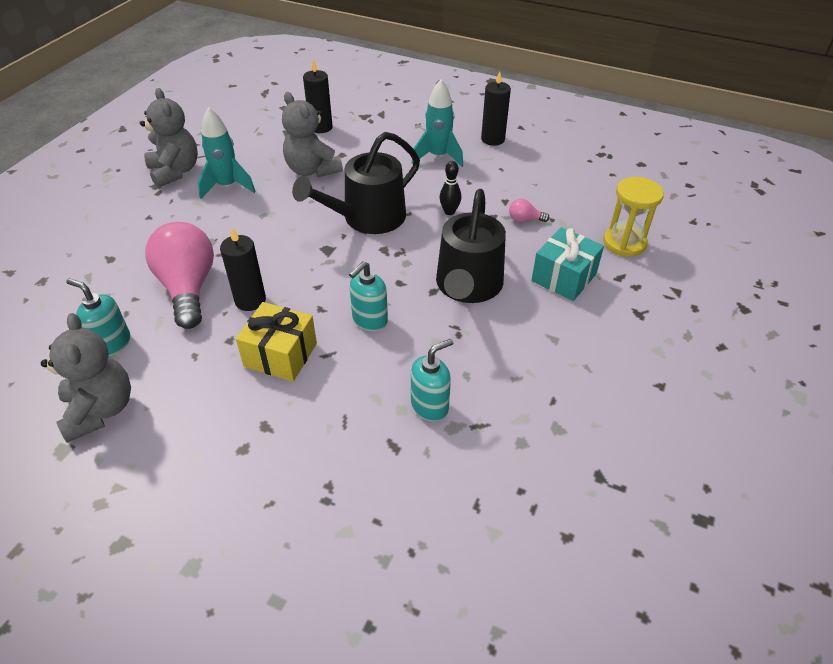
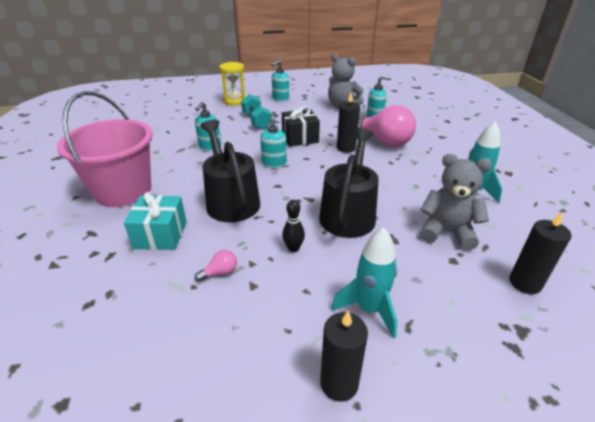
camera: 145 degrees right, 10 degrees down
(163, 516) = (280, 99): none -> turquoise soap dispenser
(175, 171) = (521, 185): grey teddy bear -> none
(280, 355) = (300, 138): yellow gift -> black gift
(296, 446) = (256, 121): none -> turquoise dumbbell
(593, 366) = (123, 191): none -> pink bucket
(624, 243) = (107, 293): yellow hourglass -> yellow hourglass (235, 101)

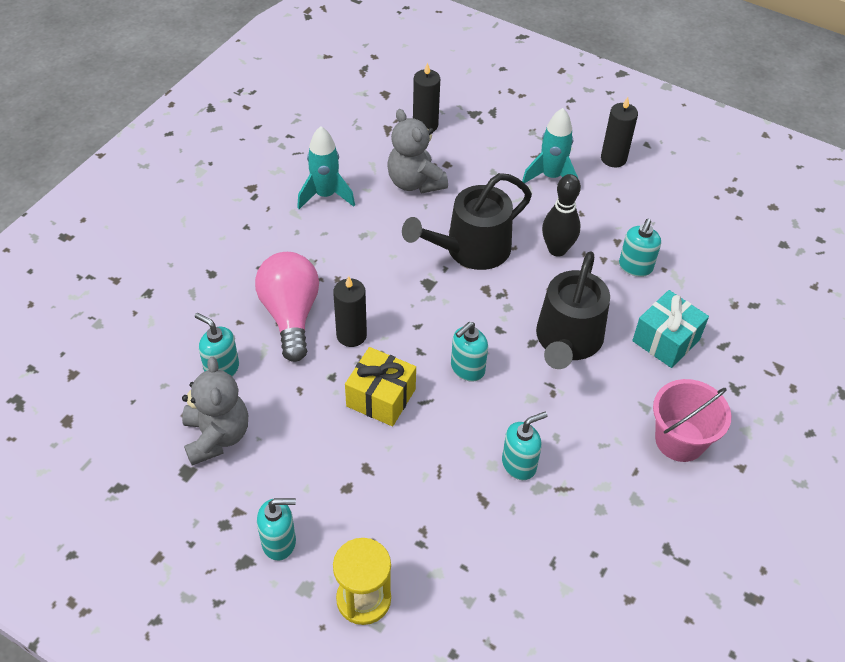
camera: 140 degrees left, 15 degrees up
(123, 191) = (680, 440): pink bucket -> pink bucket, size x0.64
(220, 272) = (635, 267): pink light bulb -> turquoise soap dispenser
(256, 121) = (394, 490): turquoise dumbbell -> none
(293, 248) = (557, 249): black bowling pin -> black bowling pin, size x1.63
(300, 138) = (381, 398): black gift -> yellow gift

